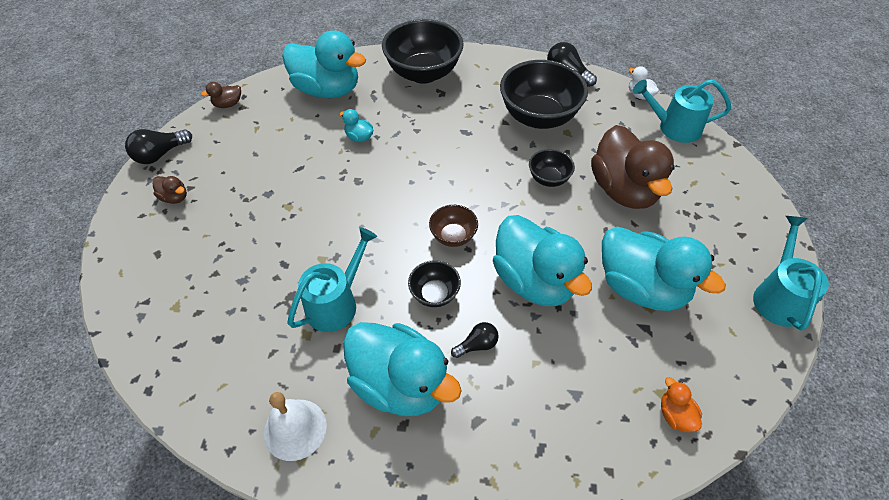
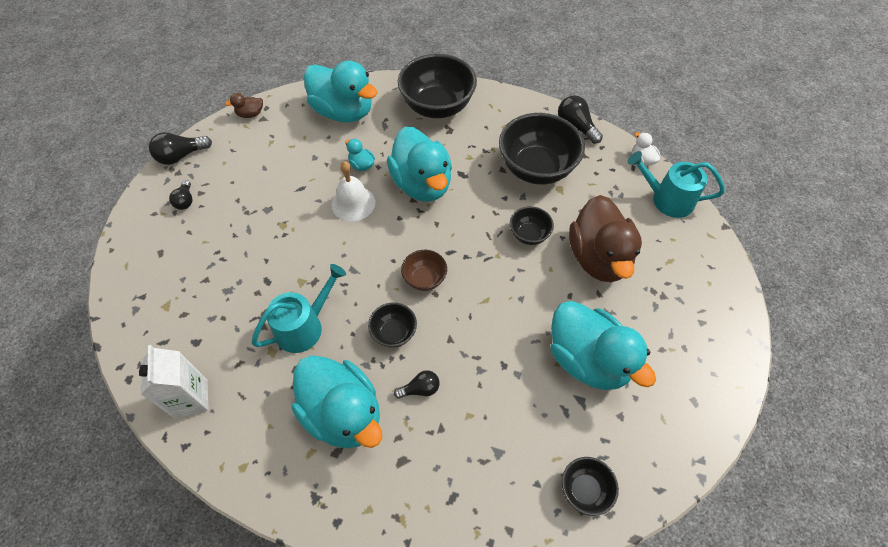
camera: 10 degrees right, 5 degrees up
(174, 197) = (185, 200): brown duck -> black light bulb
(225, 398) = (191, 398): none -> white carton
(295, 429) = (243, 437): white bell -> white bell (353, 203)
(534, 281) = (488, 336): turquoise duck -> turquoise duck (422, 184)
(675, 415) = (584, 490): orange duck -> black bowl
(778, 297) = (719, 392): turquoise watering can -> none

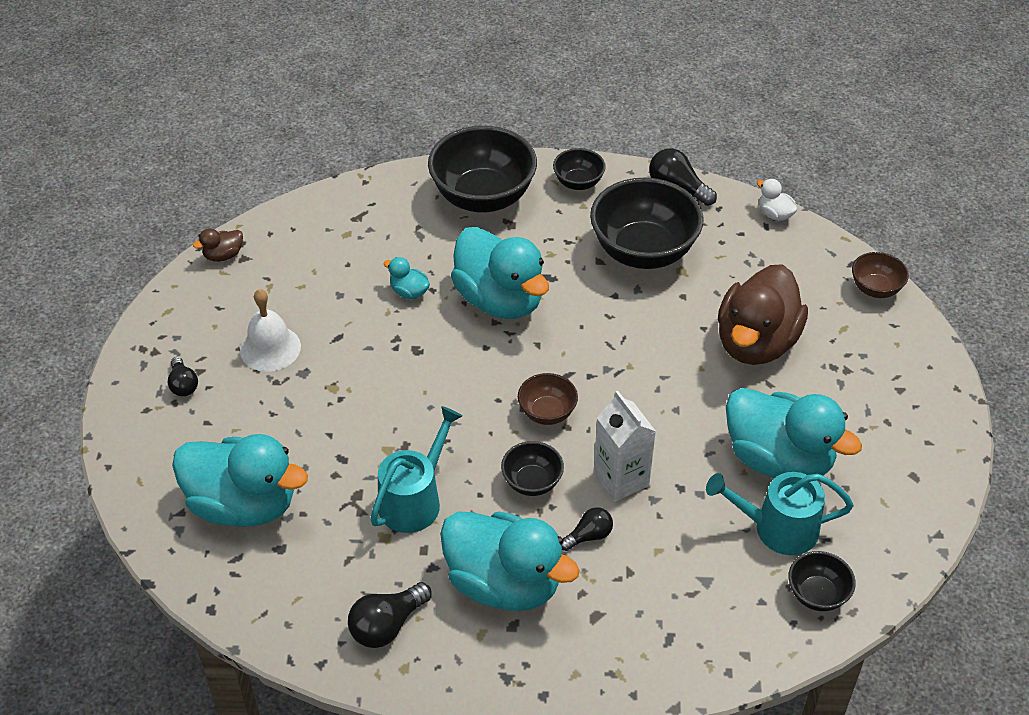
camera: 15 degrees left, 10 degrees down
(181, 156) = (149, 329): black light bulb -> black light bulb (387, 625)
(191, 398) = (304, 612): white carton -> white carton (621, 479)
(343, 112) = (355, 228): turquoise duck -> turquoise duck (243, 505)
(353, 203) = (417, 342): white bell -> white bell (270, 348)
(529, 235) = (661, 333): black bowl -> black bowl (578, 183)
(598, 258) = (756, 343): brown duck -> brown duck turned 45 degrees clockwise
(667, 199) = (820, 257): turquoise watering can -> turquoise watering can (777, 528)
(704, 234) = (875, 289): none -> brown bowl

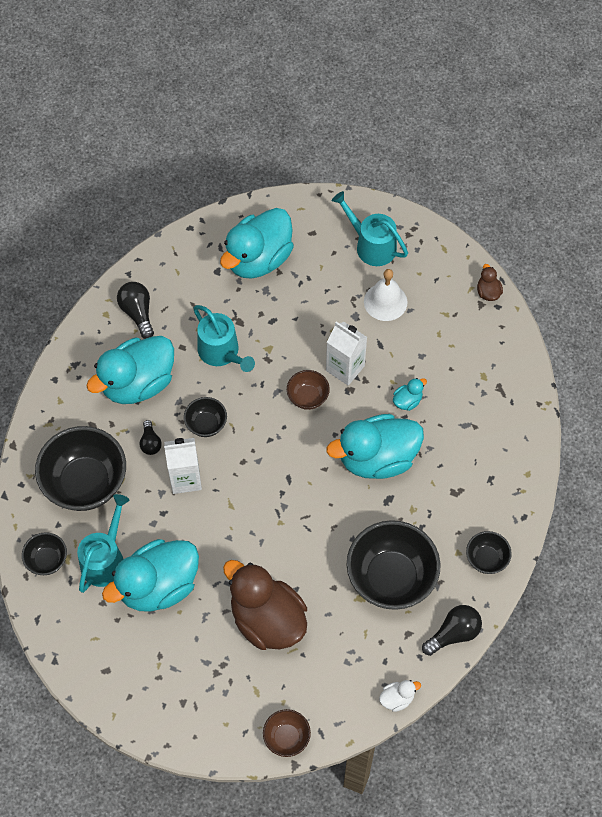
camera: 110 degrees right, 15 degrees up
(183, 385) = (371, 245): black light bulb -> turquoise watering can
(386, 362) = (345, 368): none -> white carton
(483, 197) = (493, 482): black bowl -> black bowl (85, 483)
(547, 413) = (260, 453): brown bowl -> brown bowl (308, 397)

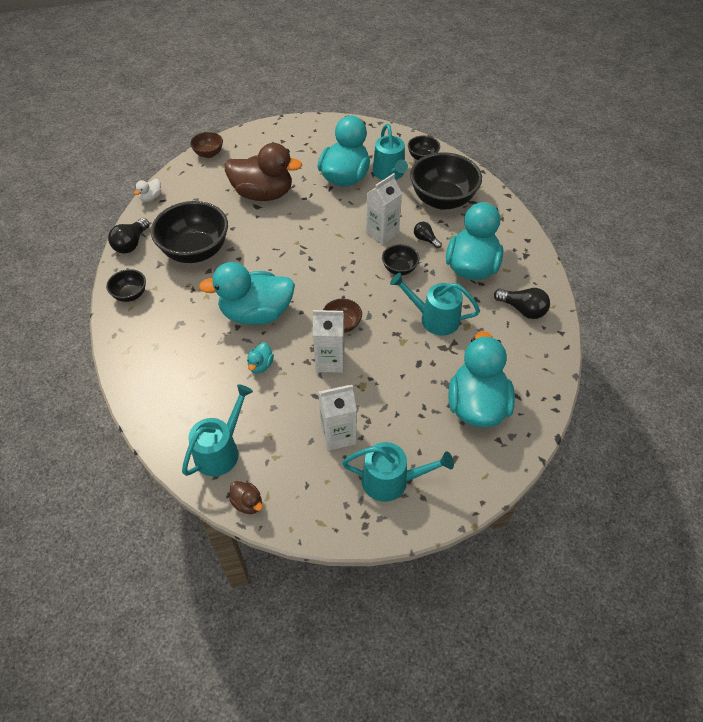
camera: 145 degrees right, 10 degrees down
(377, 458) = (256, 313): turquoise duck -> turquoise duck turned 135 degrees counterclockwise
(385, 301) = (338, 435): white bell -> white carton
(486, 344) = (220, 450): none -> turquoise watering can

